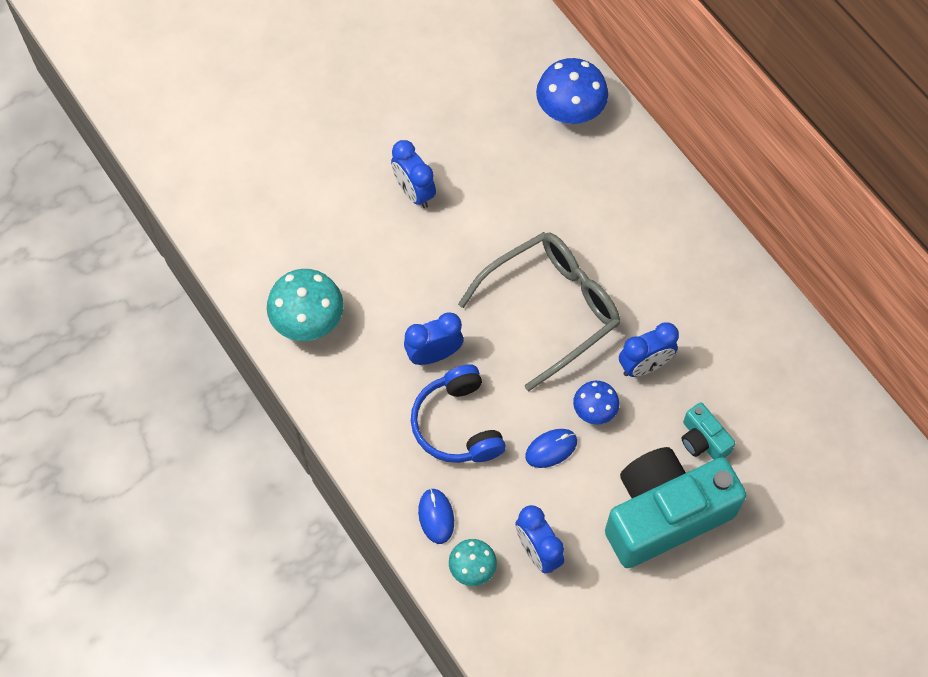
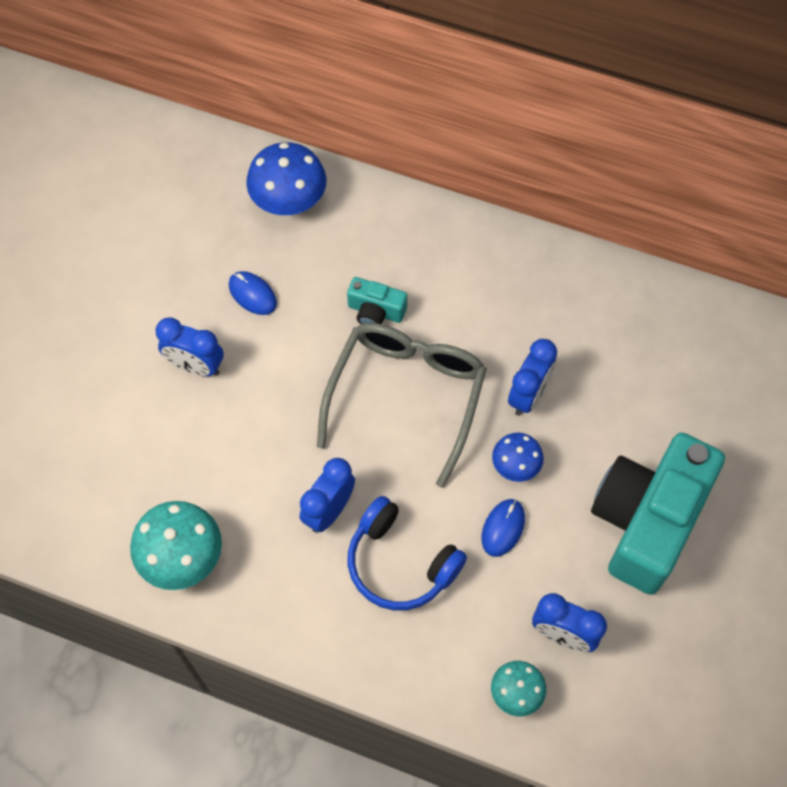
camera: 35 degrees left, 0 degrees up
(436, 516) = (445, 666): blue mouse -> blue mouse (252, 294)
(703, 440) = (629, 430): turquoise camera -> turquoise camera (375, 311)

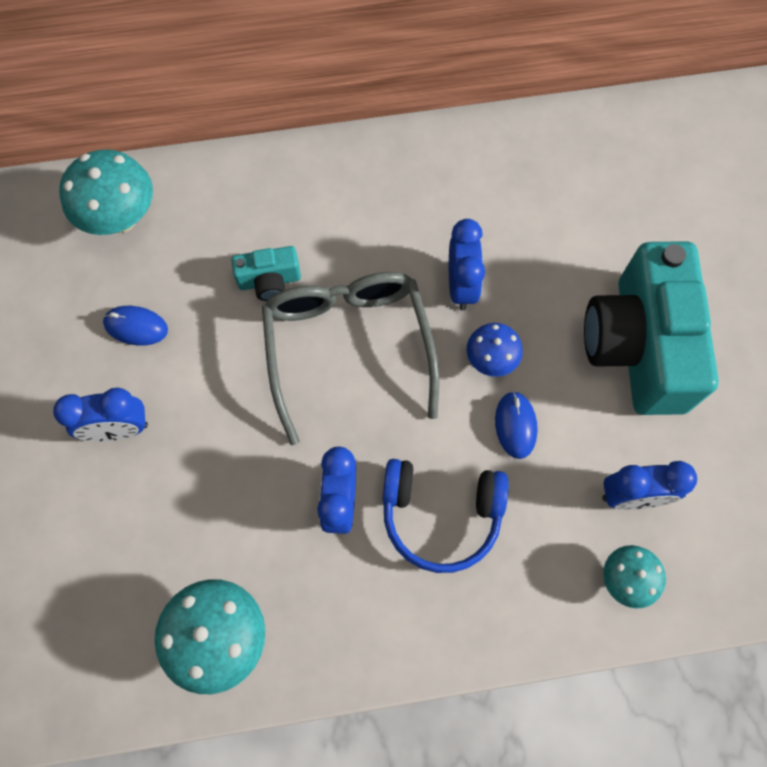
camera: 30 degrees left, 5 degrees up
(289, 203) = (121, 218): blue mushroom -> turquoise mushroom

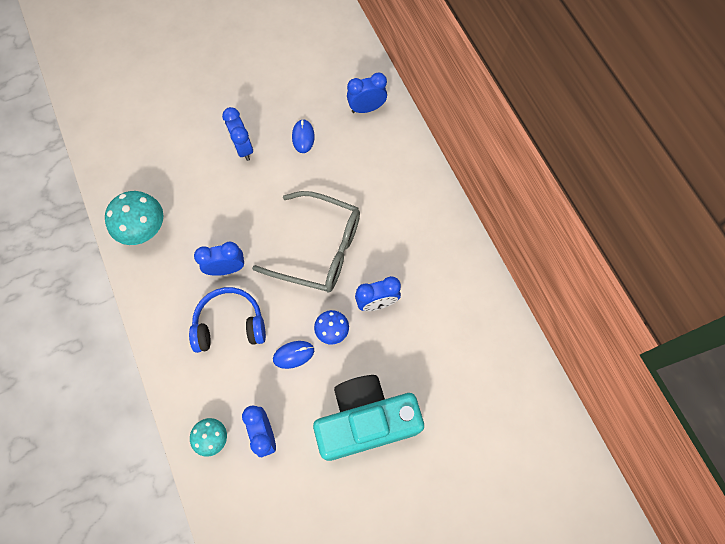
camera: 75 degrees right, 0 degrees up
(121, 218) = (366, 108): turquoise mushroom -> blue clock
(269, 281) = (349, 195): turquoise camera -> none
(348, 348) = (319, 249): grey glasses -> grey glasses turned 45 degrees clockwise
(441, 515) = (230, 324): blue headphones -> blue headphones turned 90 degrees clockwise

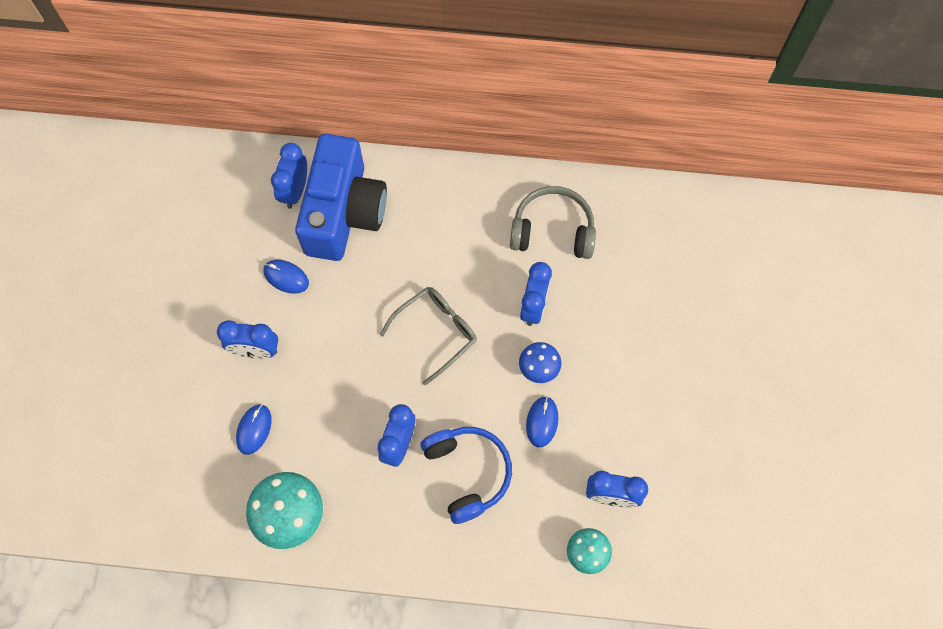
camera: 60 degrees left, 0 degrees up
(190, 177) = (254, 429): none -> blue mouse
(230, 324) = (468, 473): blue headphones -> blue headphones turned 135 degrees clockwise
(319, 249) = (436, 332): grey glasses -> grey glasses, size x0.65
(365, 421) = (653, 386): turquoise camera -> none
(370, 145) = (344, 212): none -> blue camera
(444, 285) = (552, 230): none -> grey headphones

